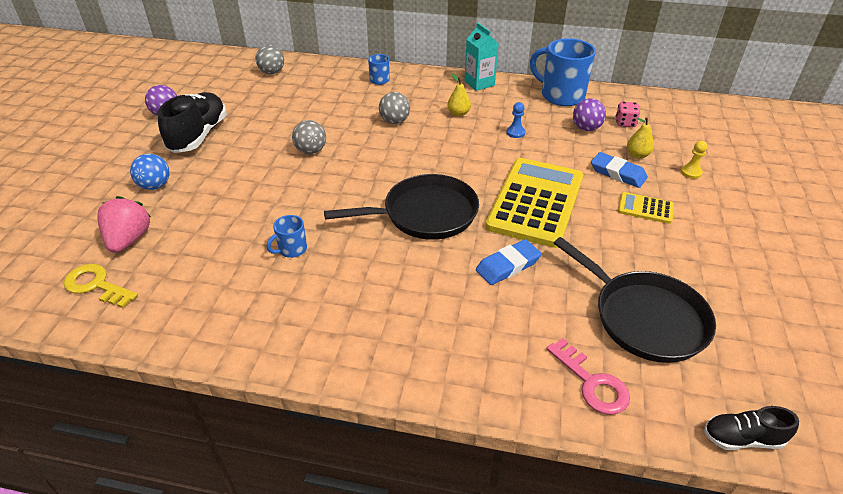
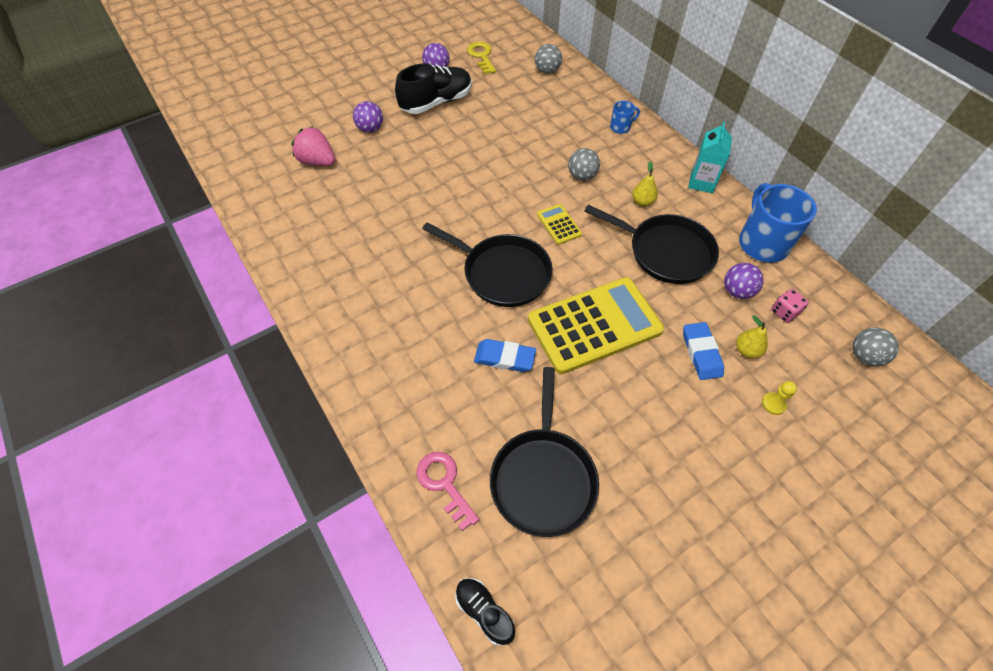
camera: 45 degrees right, 15 degrees up
(96, 285) = (273, 182): yellow key -> yellow key (481, 56)
(129, 240) = (317, 162): pink strawberry -> pink strawberry turned 105 degrees counterclockwise
(155, 186) = (370, 129): blue ball -> purple ball
(292, 249) = (391, 236): blue mug -> none
(311, 151) = (491, 164): grey ball -> grey ball (864, 356)
(515, 132) = (666, 252): blue pawn -> black pan
(592, 383) = (444, 484): pink key -> pink key turned 135 degrees clockwise
(645, 208) = (677, 401): yellow calculator -> yellow calculator (559, 224)

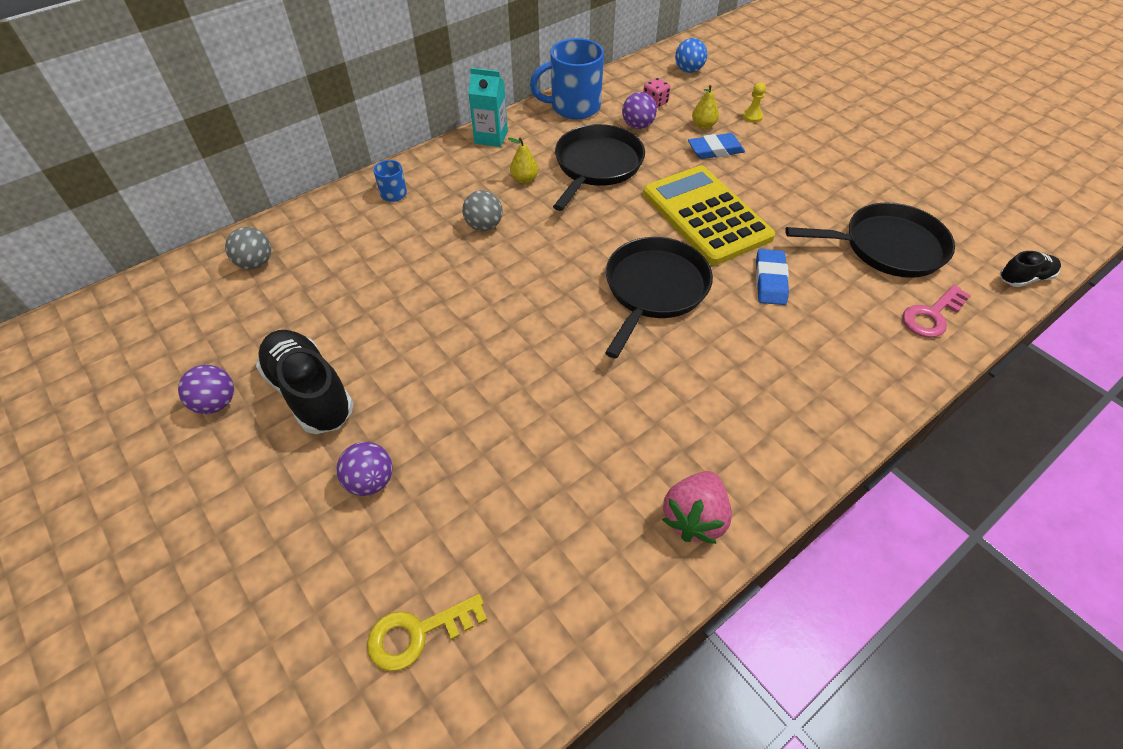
camera: 95 degrees left, 5 degrees down
(317, 162) = (455, 552): pink strawberry -> pink strawberry (694, 518)
(481, 56) = (192, 344): yellow key -> yellow key (417, 633)
(484, 612) = (1024, 278): black shoe -> black shoe turned 150 degrees counterclockwise
(559, 224) = (568, 244): yellow calculator -> none
(864, 356) = (688, 70): grey ball -> blue ball

